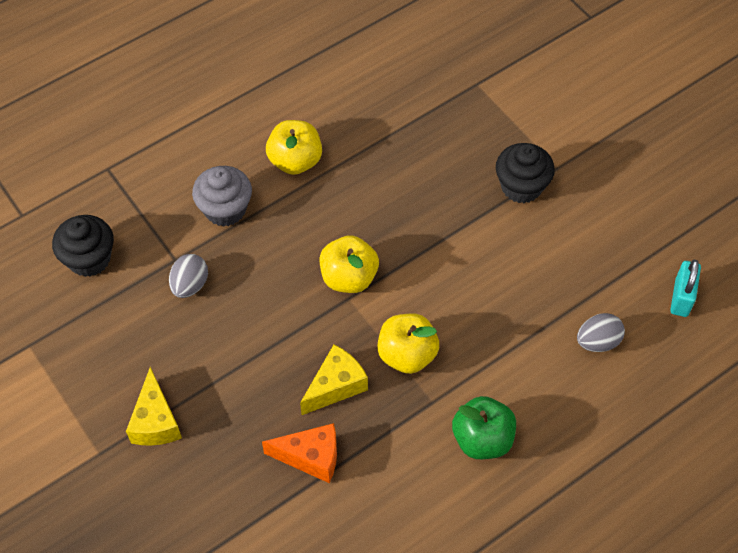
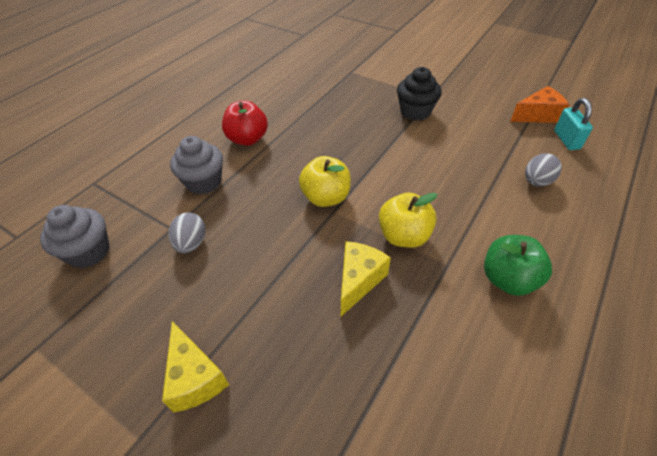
camera: 20 degrees left, 10 degrees down
(89, 259) = (89, 252): black cupcake -> grey cupcake
(295, 161) = (247, 139): yellow apple -> red apple
(311, 457) = (369, 353): orange cheese -> orange cheese (537, 115)

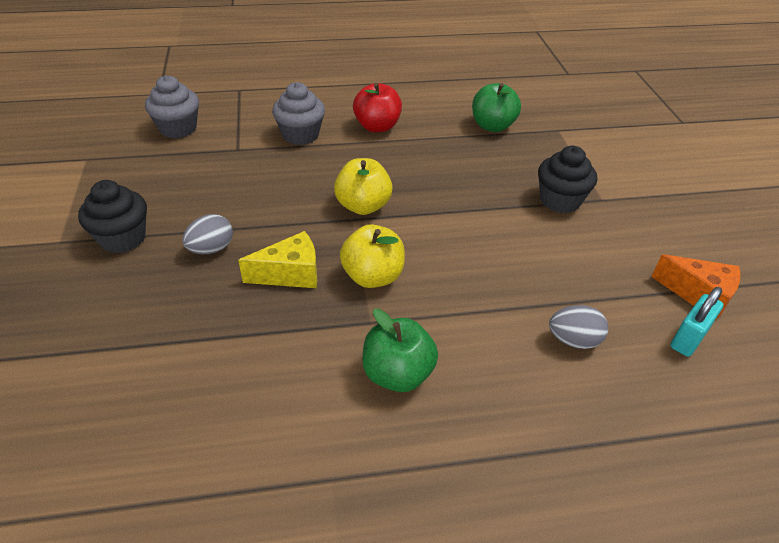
camera: 45 degrees right, 5 degrees down
(191, 243) = (234, 166): grey egg -> grey egg (211, 249)
(195, 377) = (123, 238): yellow cheese -> black cupcake
(315, 92) = (492, 126): none -> green apple

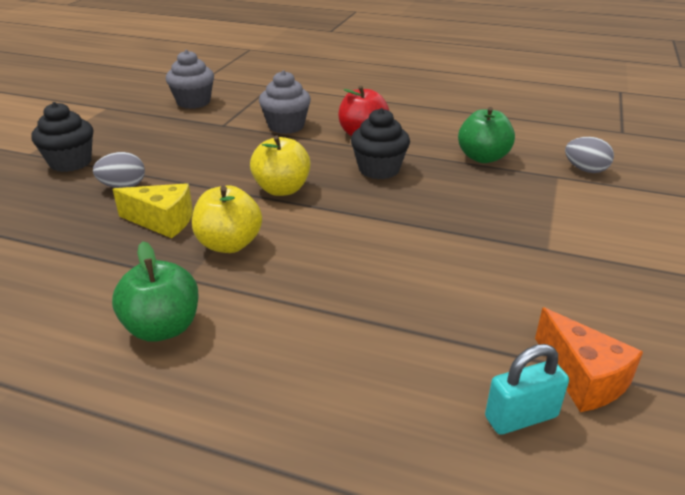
camera: 30 degrees right, 10 degrees down
(560, 200) = (493, 236): black cupcake -> black cupcake (379, 169)
(573, 340) = (372, 365): grey egg -> grey egg (585, 170)

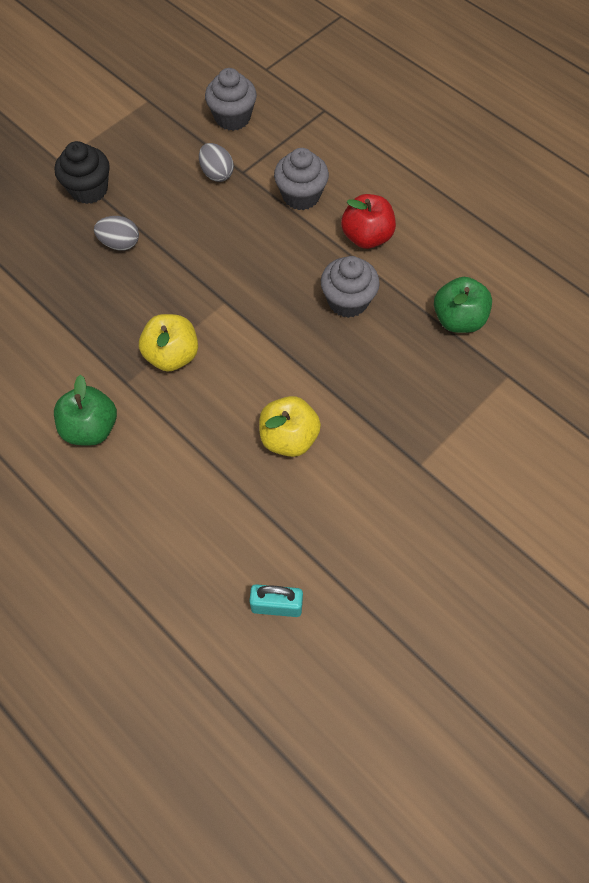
camera: 25 degrees right, 30 degrees up
(162, 221) = (134, 305): yellow cheese -> none
(282, 189) = (247, 298): yellow apple -> yellow apple (289, 438)
(379, 169) = (348, 301): black cupcake -> grey cupcake
(582, 378) = (341, 595): orange cheese -> none
(585, 170) = (543, 377): grey egg -> grey egg (217, 173)

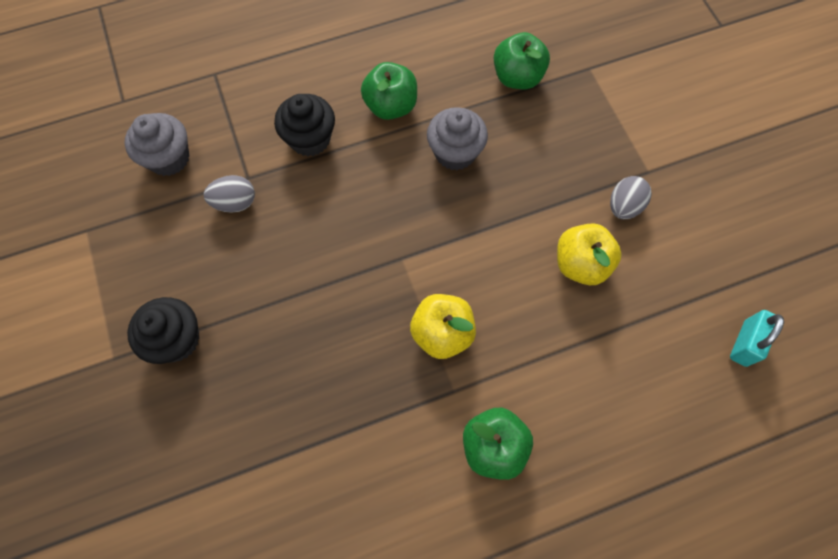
camera: 65 degrees left, 5 degrees up
(120, 243) = (272, 333): grey egg -> grey egg (624, 206)
(301, 196) = (310, 139): grey cupcake -> black cupcake
(366, 237) = (391, 106): red apple -> green apple

